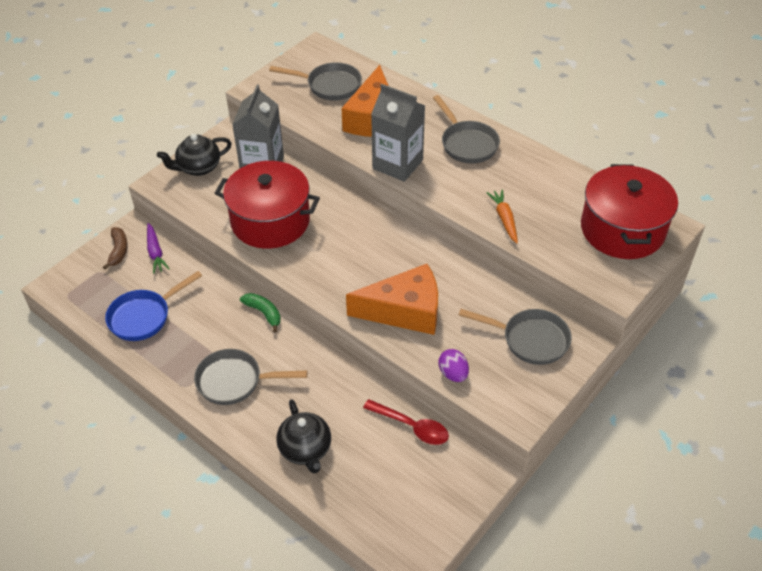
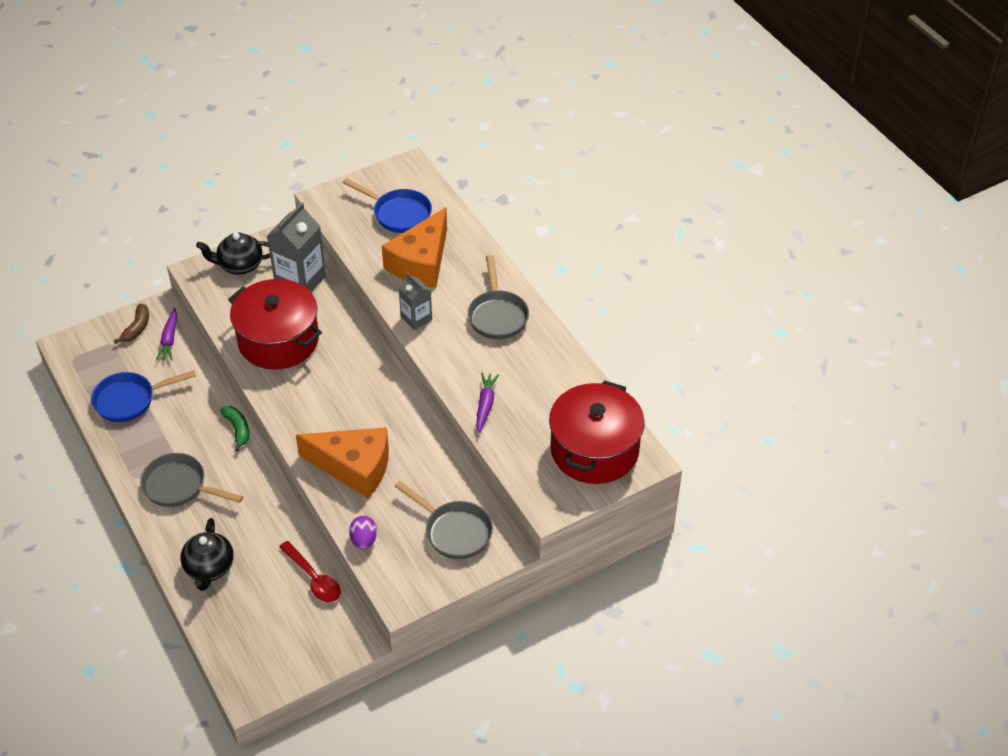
camera: 20 degrees right, 0 degrees up
(329, 85) = (398, 213): grey pan -> blue pan
(397, 164) = (416, 318): grey carton -> grey carton, size x0.58
(504, 219) = (485, 405): orange carrot -> purple carrot

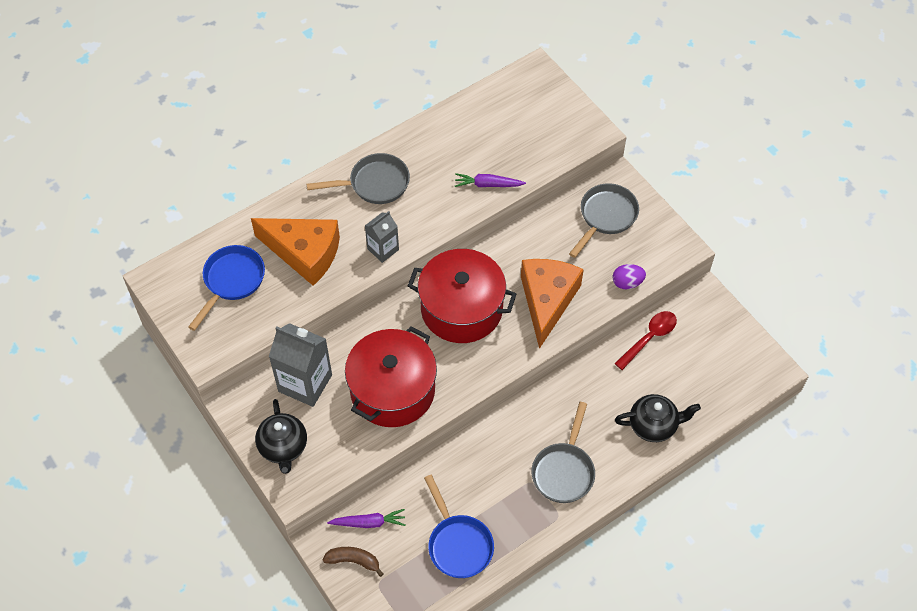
camera: 95 degrees left, 10 degrees up
(238, 429) = (487, 431): green banana -> none
(594, 450) = (528, 104): red pot -> red pot (461, 309)

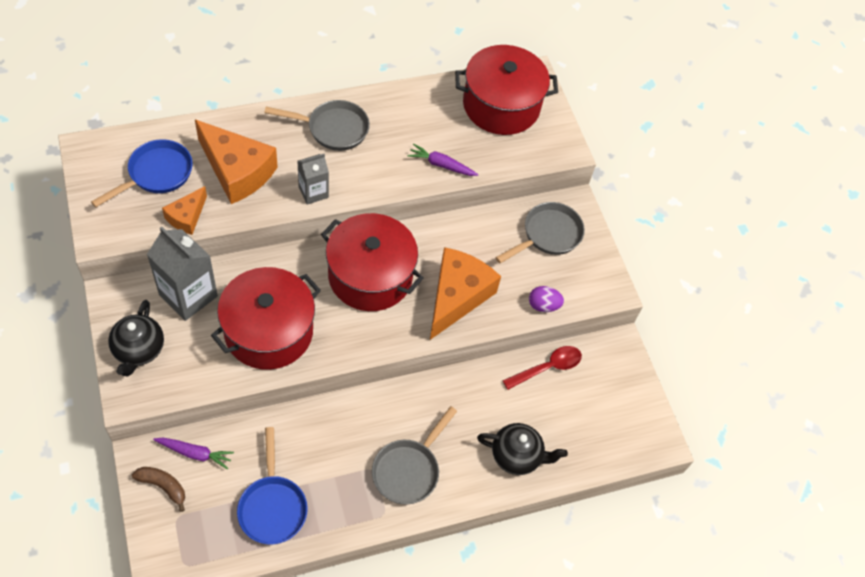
camera: 10 degrees right, 0 degrees up
(278, 311) = (187, 217): none -> orange cheese
(518, 110) = (501, 105): none -> red pot

